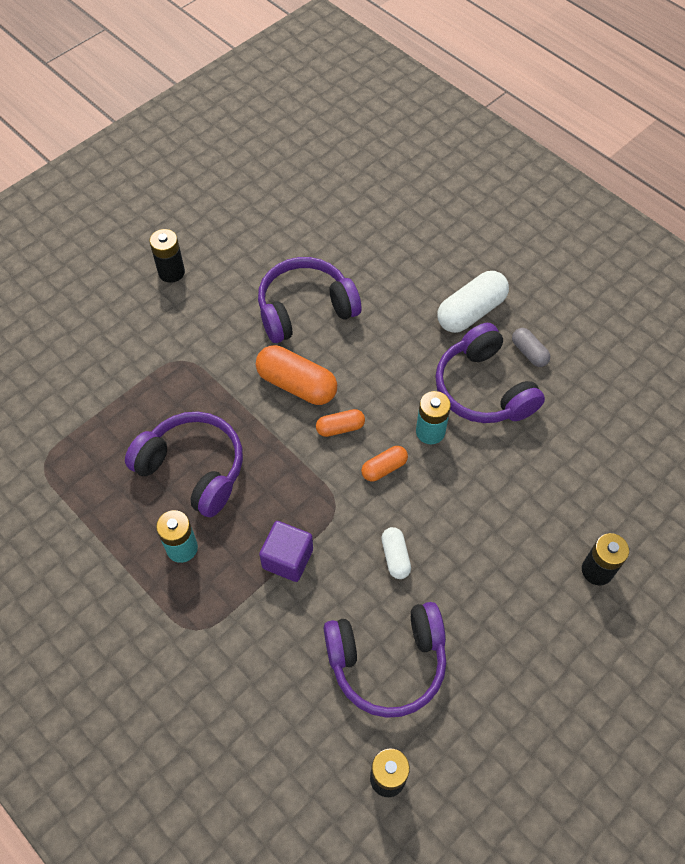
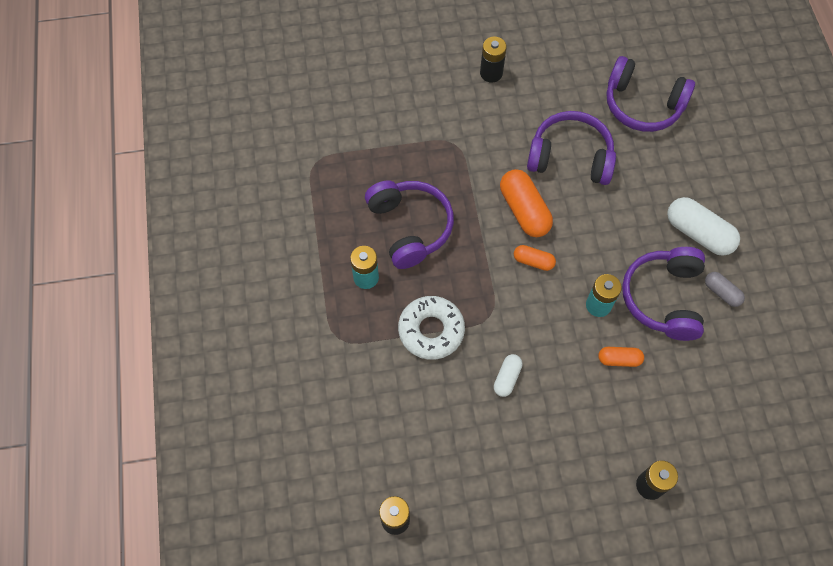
camera: 35 degrees right, 5 degrees up
(287, 559) = (431, 330): purple cube -> white donut
(384, 468) = (544, 310): orange capsule -> orange capsule (619, 359)
(387, 662) = (449, 445): purple headphones -> purple headphones (642, 105)
(471, 312) = (698, 233): white capsule -> white capsule turned 45 degrees clockwise
(529, 353) = (721, 292): grey capsule -> grey capsule turned 45 degrees counterclockwise

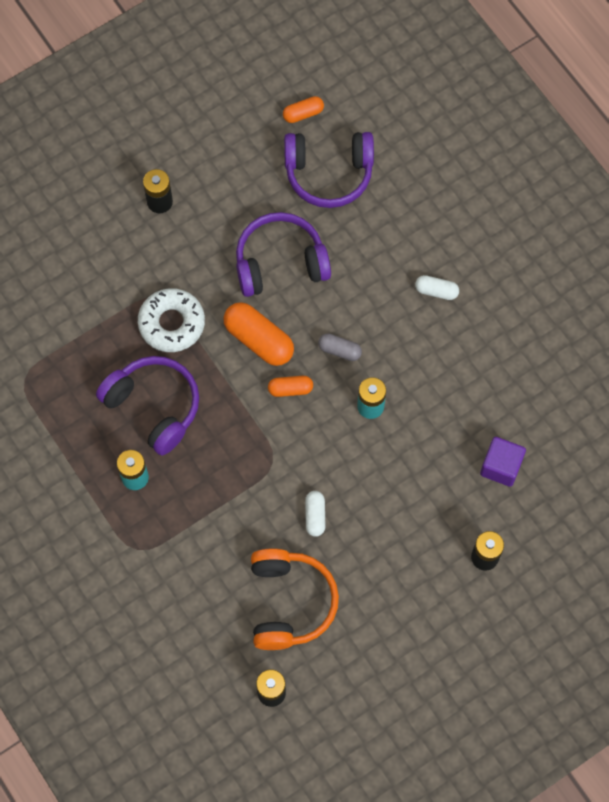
camera: 25 degrees left, 5 degrees up
(431, 330) = (223, 502): white donut -> white donut (171, 323)
(449, 445) = (289, 602): none -> orange headphones
(619, 359) = (411, 451): orange capsule -> orange capsule (303, 114)
(663, 298) = (428, 372): purple headphones -> none
(698, 233) = (436, 291): white capsule -> white capsule, size x0.55
(698, 409) = (501, 466): none -> purple cube
(721, 292) = (480, 343): grey capsule -> grey capsule (339, 350)

